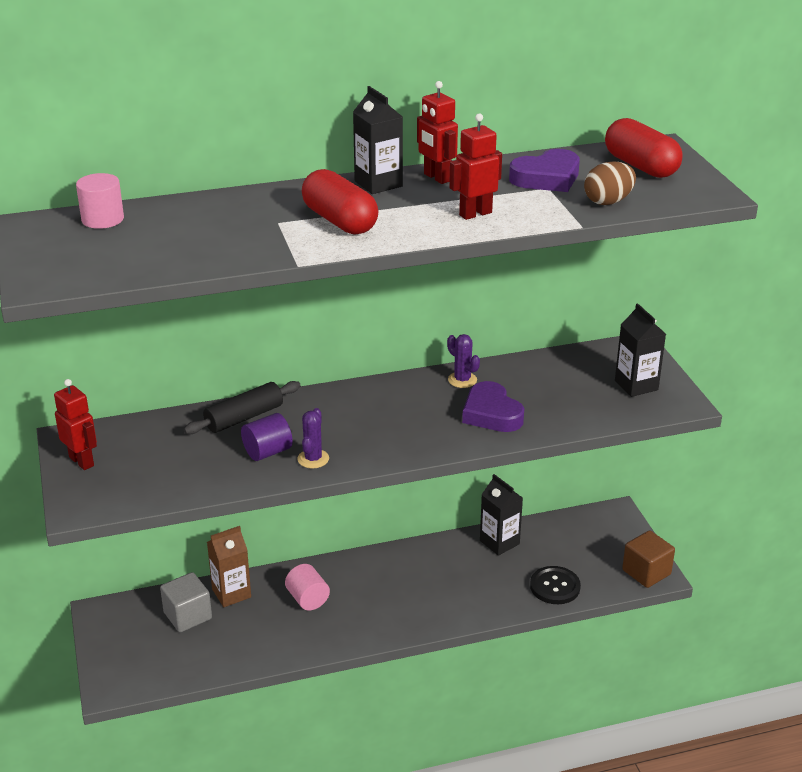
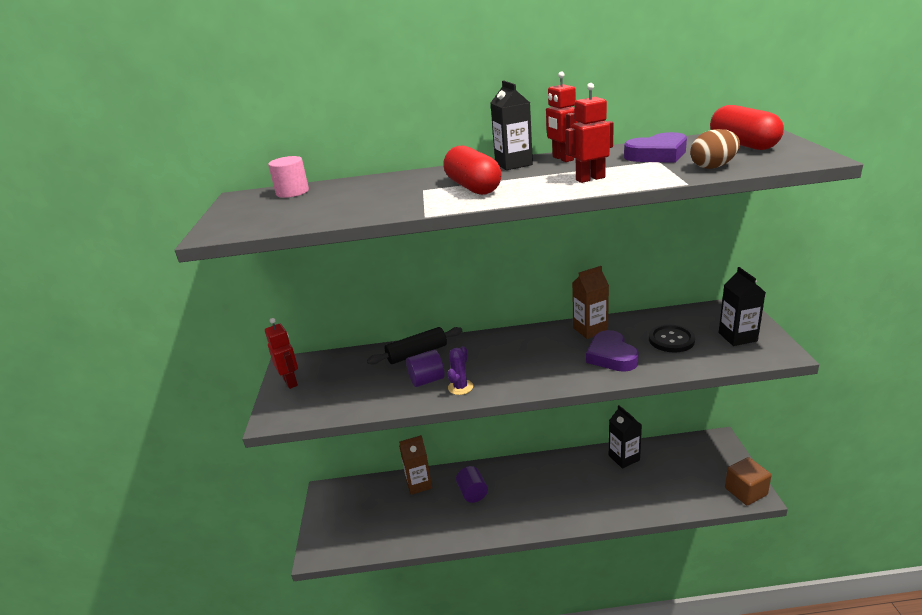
camera: 15 degrees right, 5 degrees down
(187, 616) = (384, 499): grey cube -> none
(307, 599) = (472, 493): pink cylinder -> purple cylinder
(462, 380) = (590, 330): purple cactus -> brown carton
(555, 586) = (667, 498): black button -> black button (671, 340)

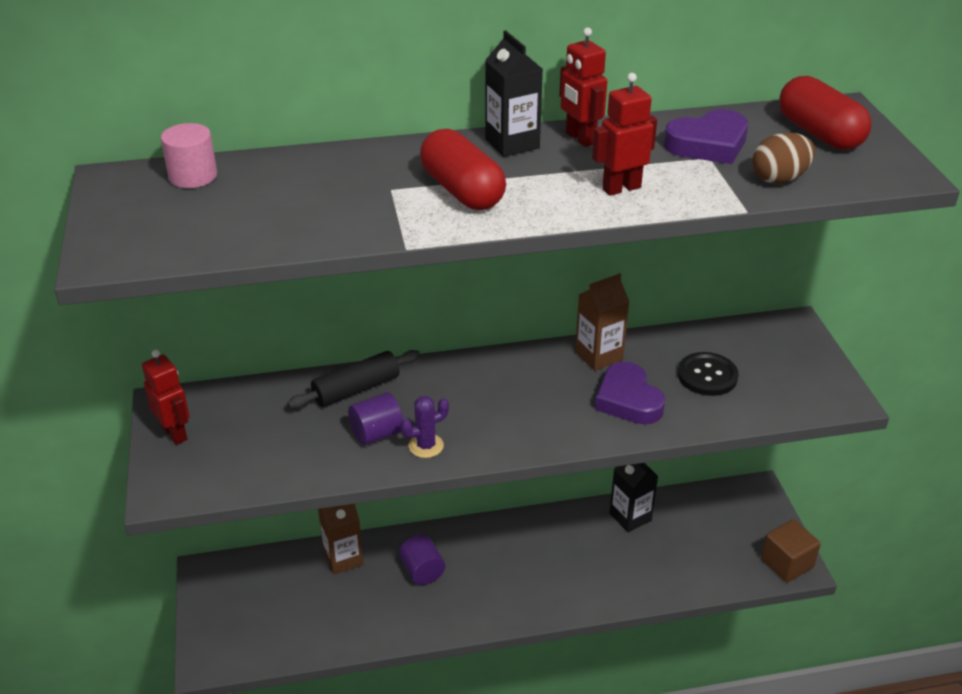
camera: 10 degrees left, 10 degrees up
(460, 387) = (426, 446): purple cactus -> purple cactus turned 45 degrees clockwise
(737, 337) = (792, 373): black carton -> none

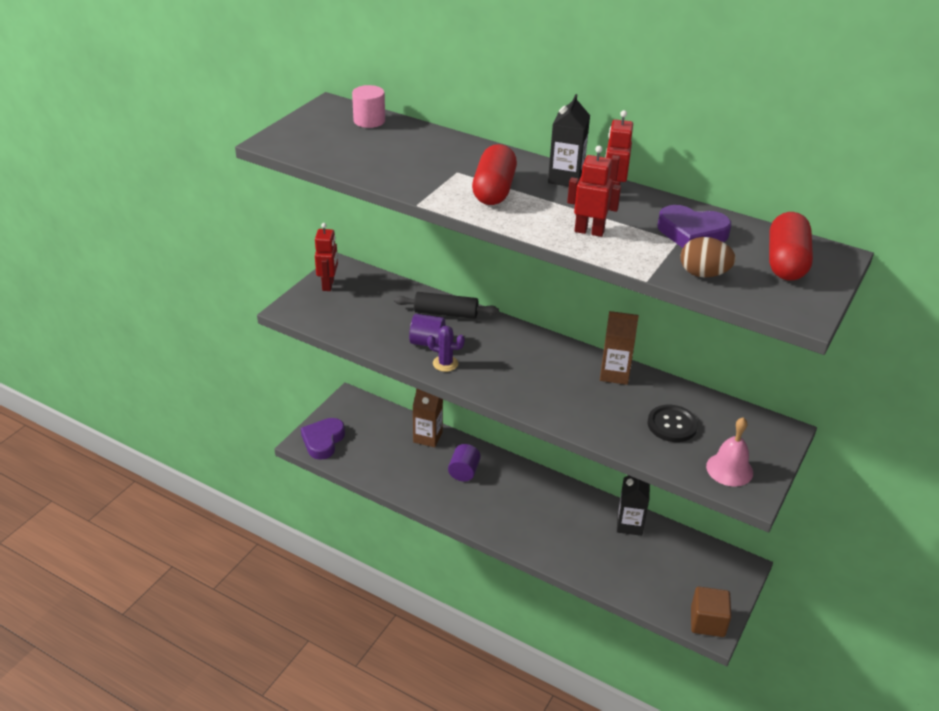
camera: 40 degrees right, 0 degrees up
(628, 400) = (598, 408): purple heart -> purple heart (323, 441)
(801, 388) = (729, 469): none -> pink bell

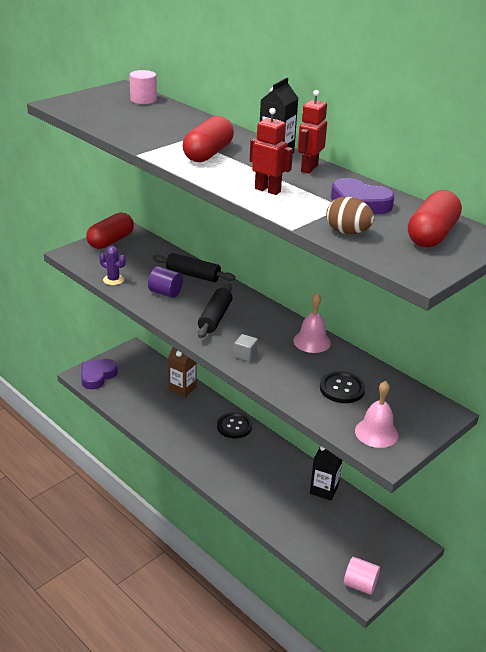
camera: 15 degrees right, 5 degrees down
(328, 285) = (111, 241): red robot -> red capsule
(445, 363) = (171, 310): purple cactus -> purple cactus (113, 280)
(464, 472) = (199, 420): purple cylinder -> none
(498, 364) = (215, 318): none -> black rolling pin
(504, 471) = (234, 426): none -> black button
(553, 404) = (245, 355): none -> grey cube
(614, 374) = (312, 341): brown carton -> pink bell
(707, 622) = (360, 585): brown cube -> pink cylinder

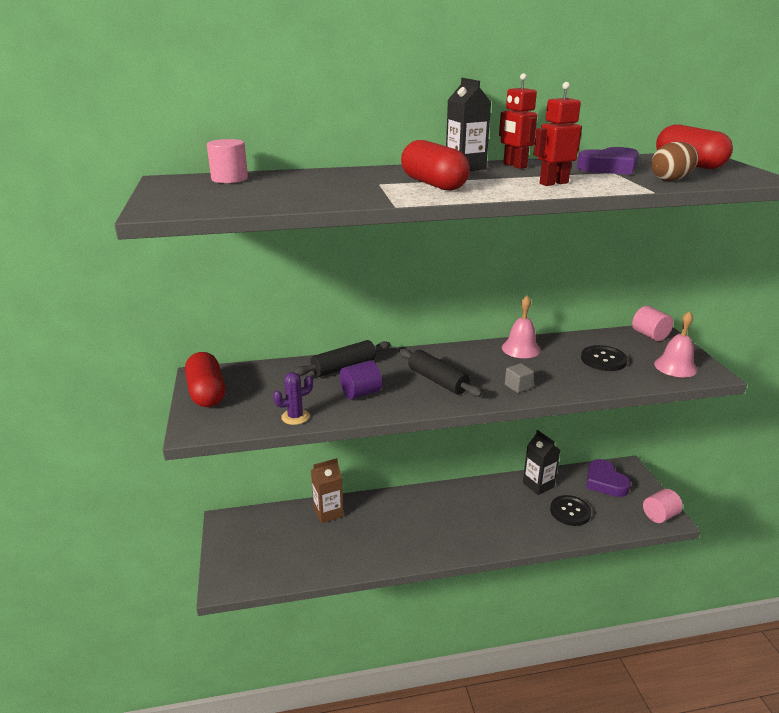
camera: 55 degrees left, 5 degrees down
(97, 376) = (239, 571): purple heart -> purple heart (605, 482)
(234, 426) = (416, 501): black button -> black button (570, 511)
(429, 407) = (649, 335): none -> pink cylinder

